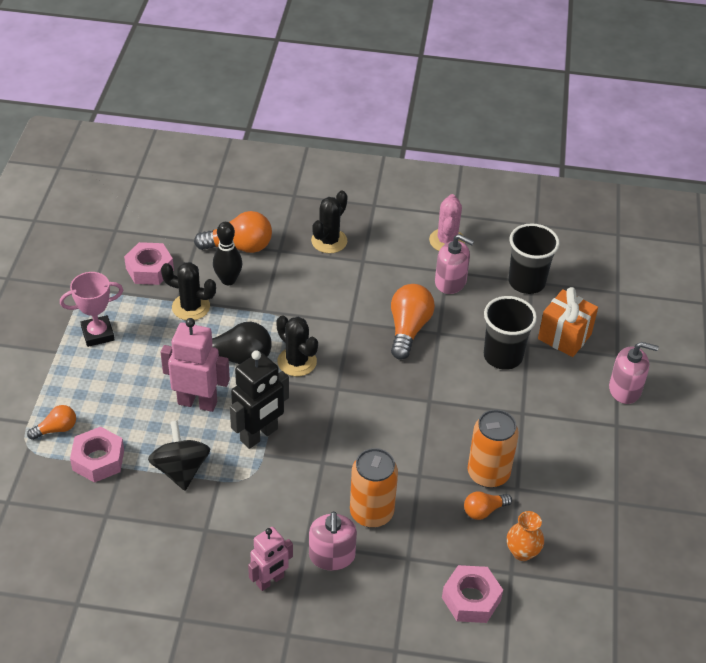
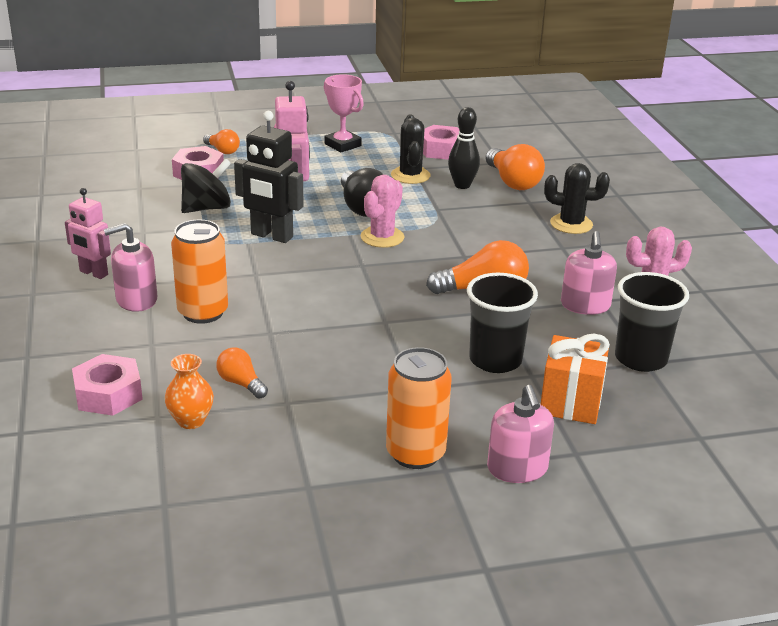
camera: 70 degrees right, 15 degrees down
(297, 362) = (382, 237): black cactus -> pink cactus
(488, 474) = (299, 378): orange can -> orange can (415, 453)

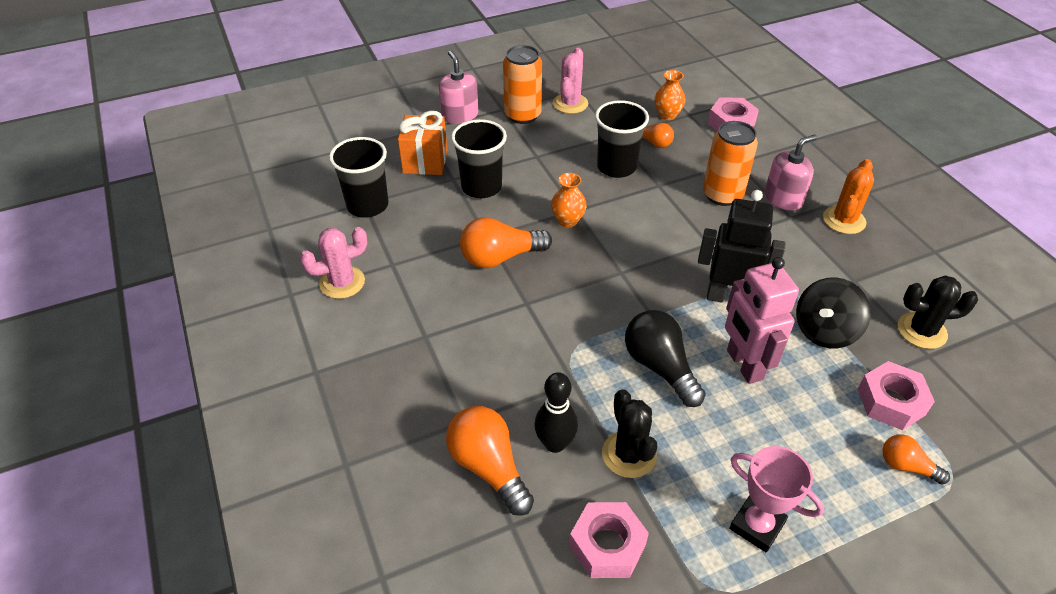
camera: 170 degrees right, 15 degrees up
(93, 273) = (844, 220): pink robot -> orange cactus
(311, 359) = (616, 167): none -> black cup
(382, 237) = (617, 316): pink cactus -> pink cactus (570, 104)
(399, 312) = (567, 220): none -> orange vase
(571, 224) = (413, 382): black cactus -> black cactus (921, 331)
(585, 305) = (407, 255): pink soap dispenser -> none

